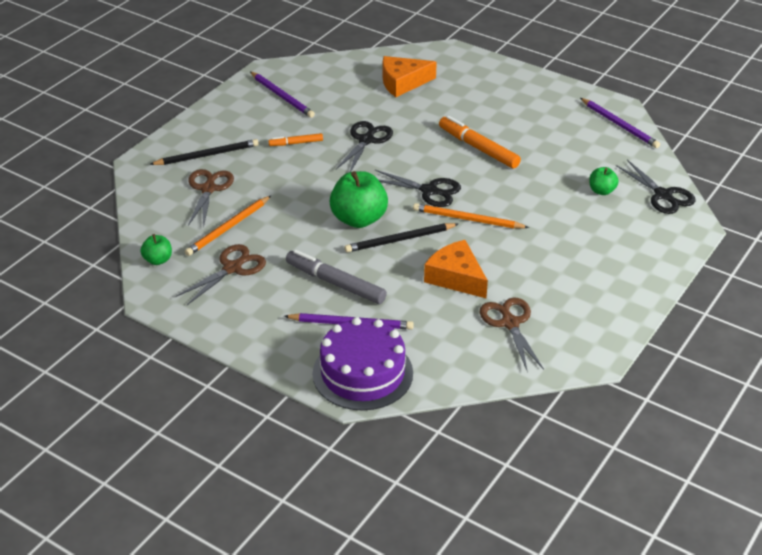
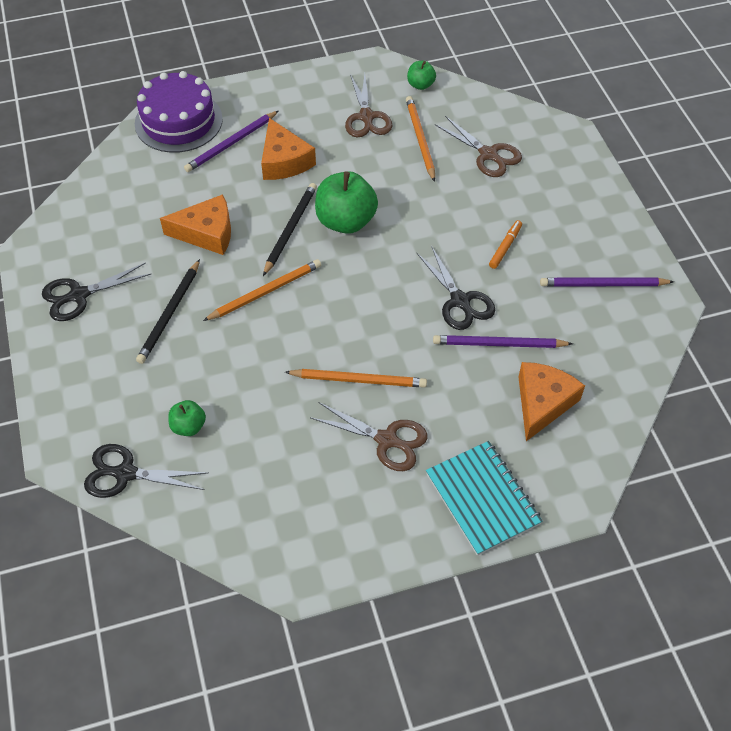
camera: 130 degrees right, 15 degrees up
(207, 155) = (543, 179): black pencil -> black pencil (170, 314)
(335, 283) = (284, 161): grey marker -> orange cheese
(429, 191) = (332, 294): black scissors -> black scissors (78, 295)
(478, 148) = (359, 380): orange marker -> orange pencil
(490, 76) = (482, 499): none -> turquoise notebook
(510, 323) = (123, 229): brown scissors -> brown scissors (387, 440)
(619, 125) = (267, 546): purple pencil -> purple pencil (498, 344)

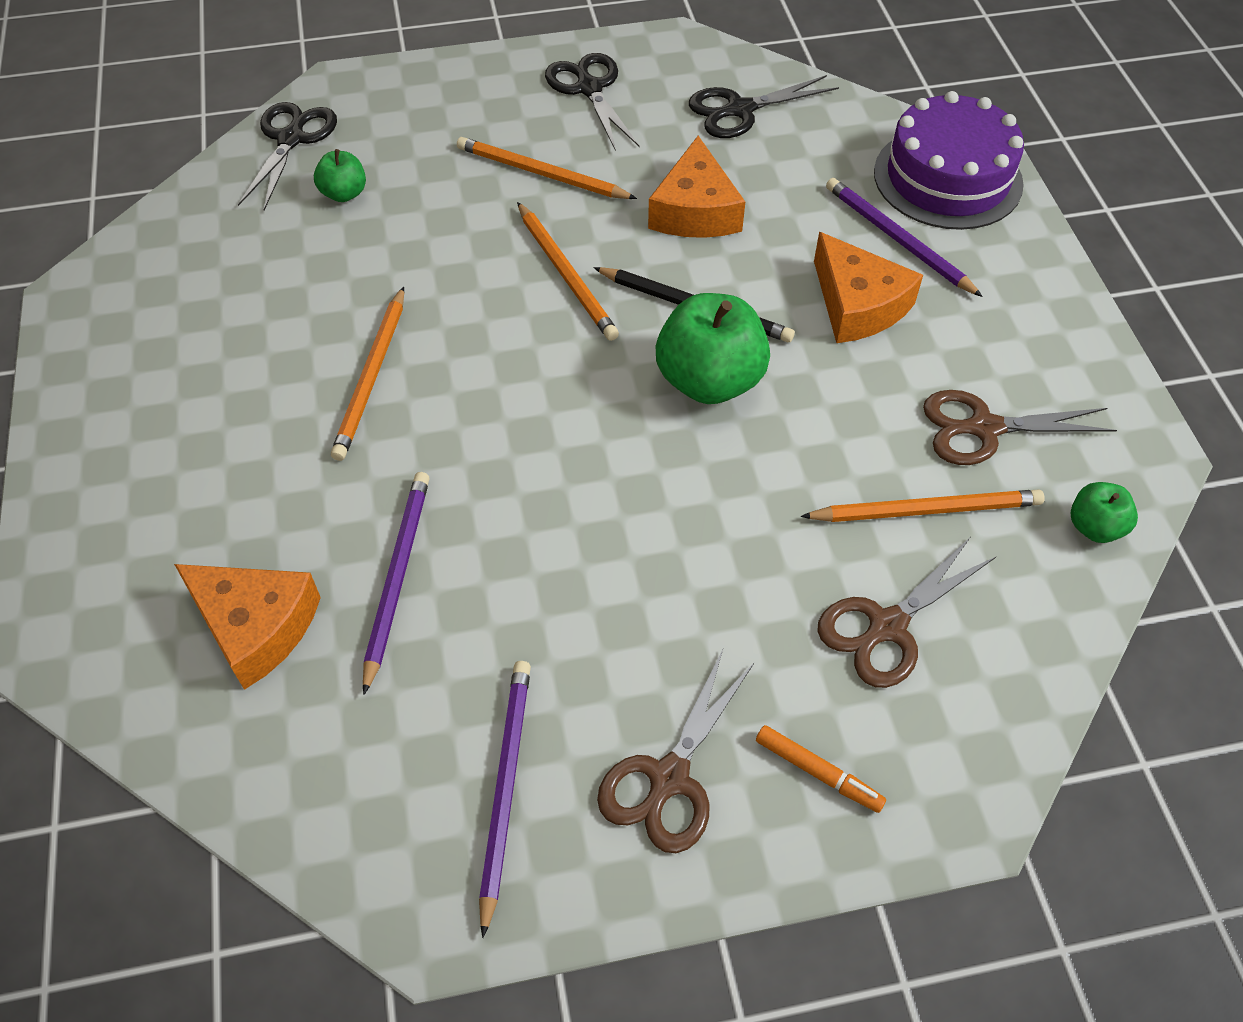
camera: 95 degrees right, 0 degrees up
(170, 314) = (541, 173): black pencil -> orange pencil
(284, 161) = (857, 305): orange cheese -> orange cheese turned 105 degrees counterclockwise
(387, 440) = (252, 403): brown scissors -> brown scissors (668, 779)
(460, 301) = (504, 530): black scissors -> black scissors (739, 110)
(482, 499) = (108, 513): turquoise notebook -> none
(505, 247) = (625, 621): orange marker -> orange marker (818, 772)

